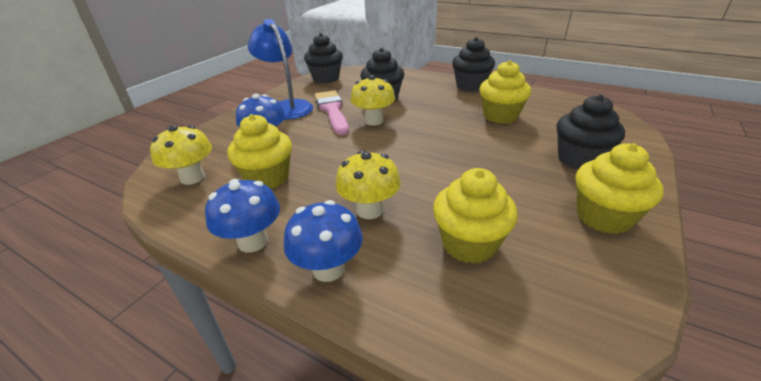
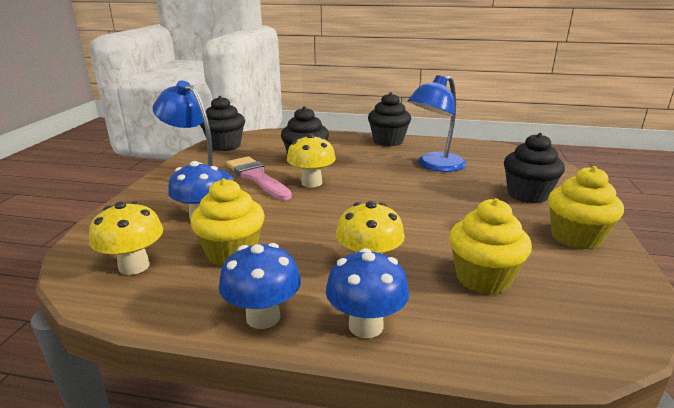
camera: 20 degrees left, 10 degrees down
(500, 116) = (435, 166): yellow cupcake -> blue lamp

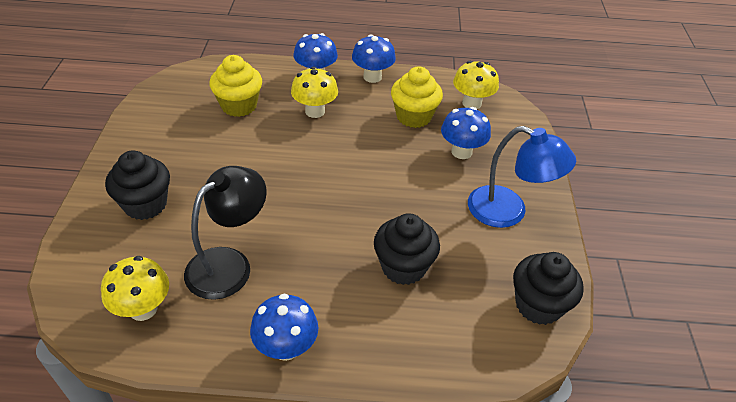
camera: 170 degrees right, 20 degrees up
(257, 177) = (447, 219): pink brush -> none
(311, 183) = (381, 212): yellow mushroom -> yellow mushroom (143, 309)
(388, 141) = (286, 347): black cupcake -> blue mushroom
(435, 166) = (229, 264): blue lamp -> black lamp
(576, 237) = (144, 145): yellow cupcake -> none

